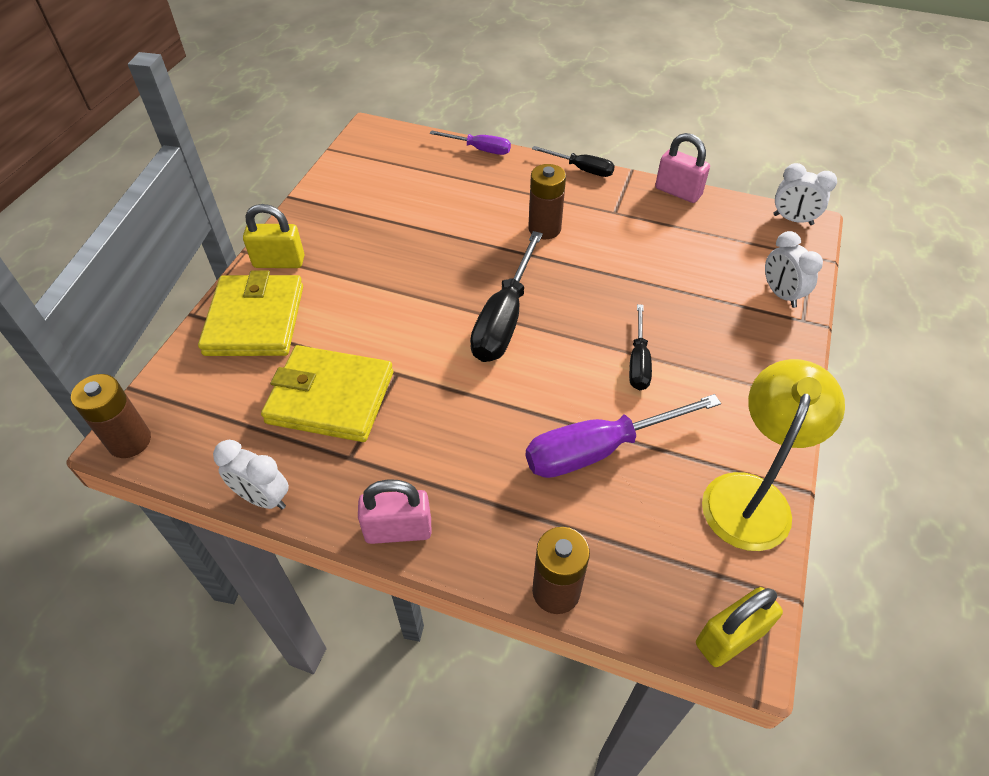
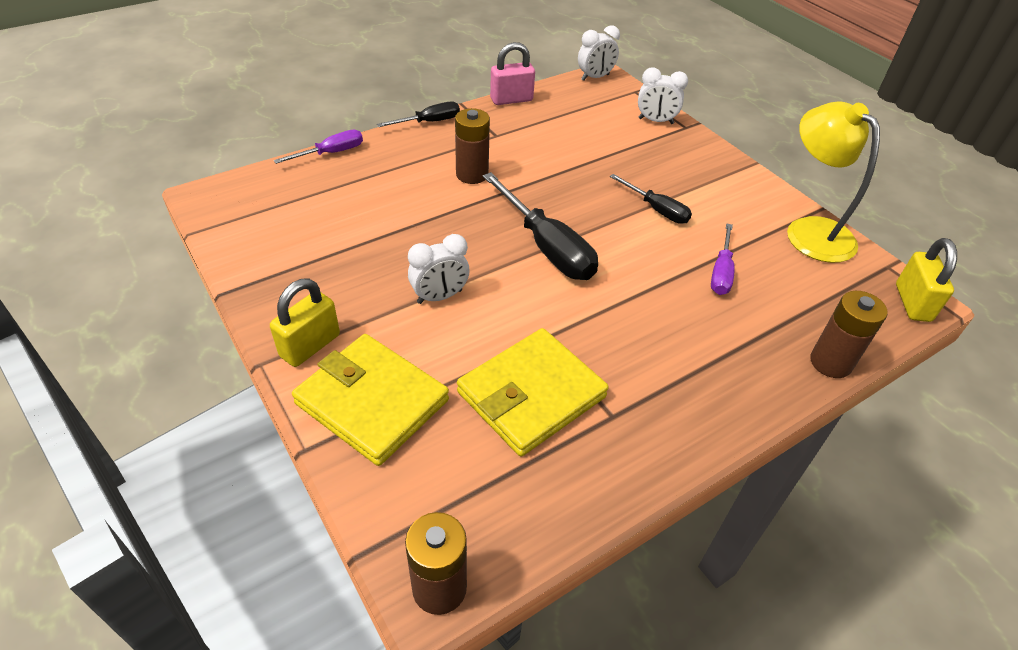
camera: 55 degrees left, 5 degrees down
(263, 498) = (611, 501): white clock -> white clock (440, 296)
(398, 530) = (715, 422): pink padlock -> none
(599, 449) = (721, 272): purple screwdriver -> purple screwdriver, size x0.57

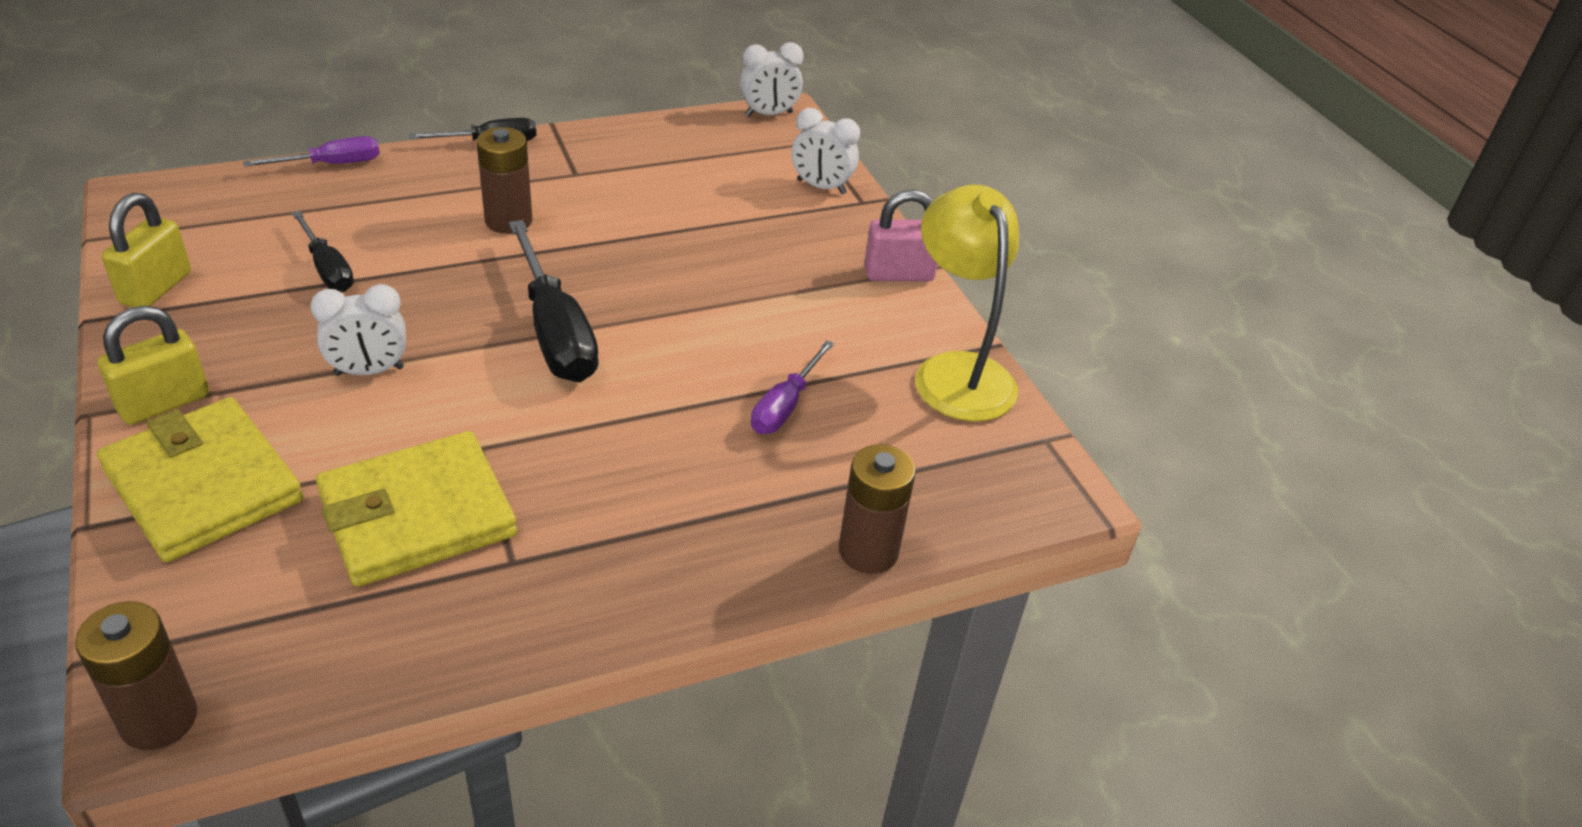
camera: 10 degrees right, 5 degrees down
(511, 99) = (626, 128): pink padlock -> pink padlock (898, 274)
(656, 209) = (744, 307): black screwdriver -> black screwdriver (327, 268)
(912, 303) = (1048, 495): yellow padlock -> yellow padlock (156, 288)

